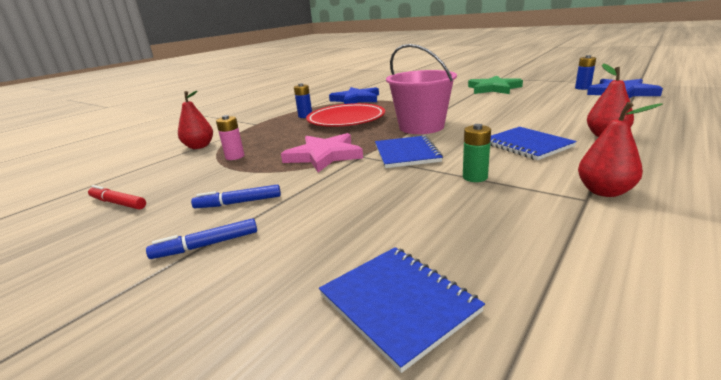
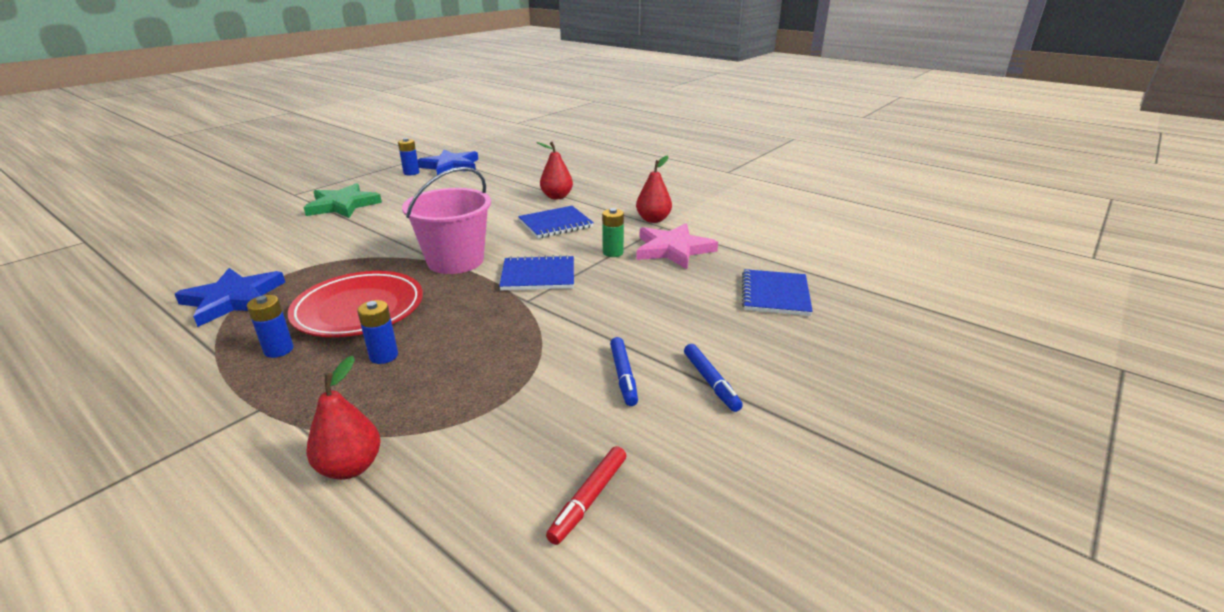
camera: 90 degrees left, 5 degrees up
(235, 156) = (452, 405): pink battery -> none
(293, 134) = (384, 356): none -> blue battery
(324, 155) = (508, 325): pink star -> pink star (673, 249)
(398, 303) = (775, 294): blue notebook -> blue notebook turned 45 degrees counterclockwise

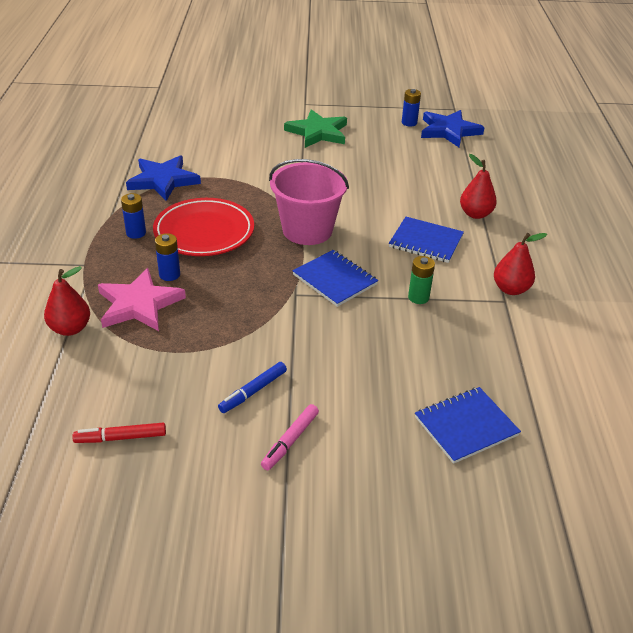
camera: 50 degrees right, 10 degrees up
(673, 249) = (469, 328): pink star -> pink star (139, 304)
(711, 382) = (290, 441): blue marker -> pink marker

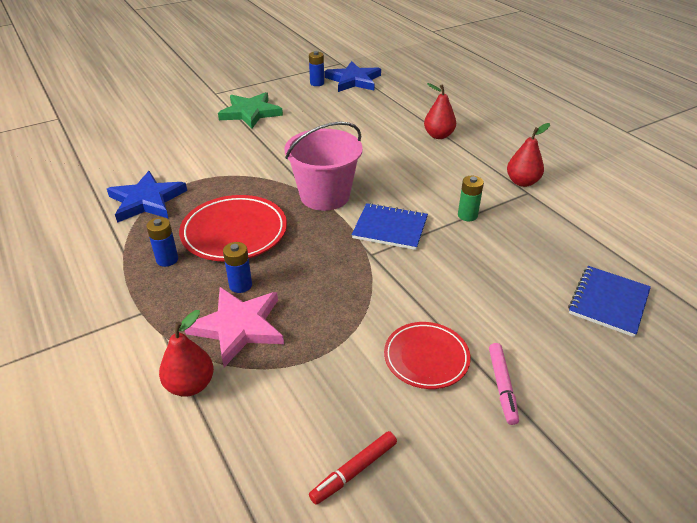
camera: 30 degrees left, 0 degrees up
(253, 391) = (426, 358): blue marker -> red plate
(426, 242) = (426, 170): blue notebook -> none

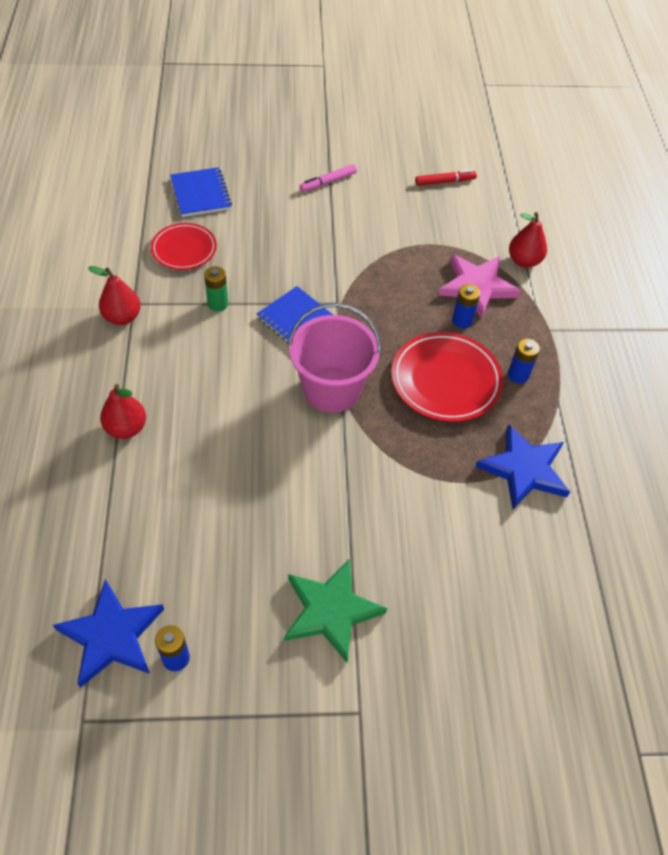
camera: 155 degrees left, 15 degrees up
(426, 358) = (360, 214): red plate -> red plate (184, 249)
(502, 386) = (328, 182): pink marker -> pink marker turned 150 degrees counterclockwise
(608, 302) = (201, 194): blue notebook -> blue notebook turned 75 degrees counterclockwise

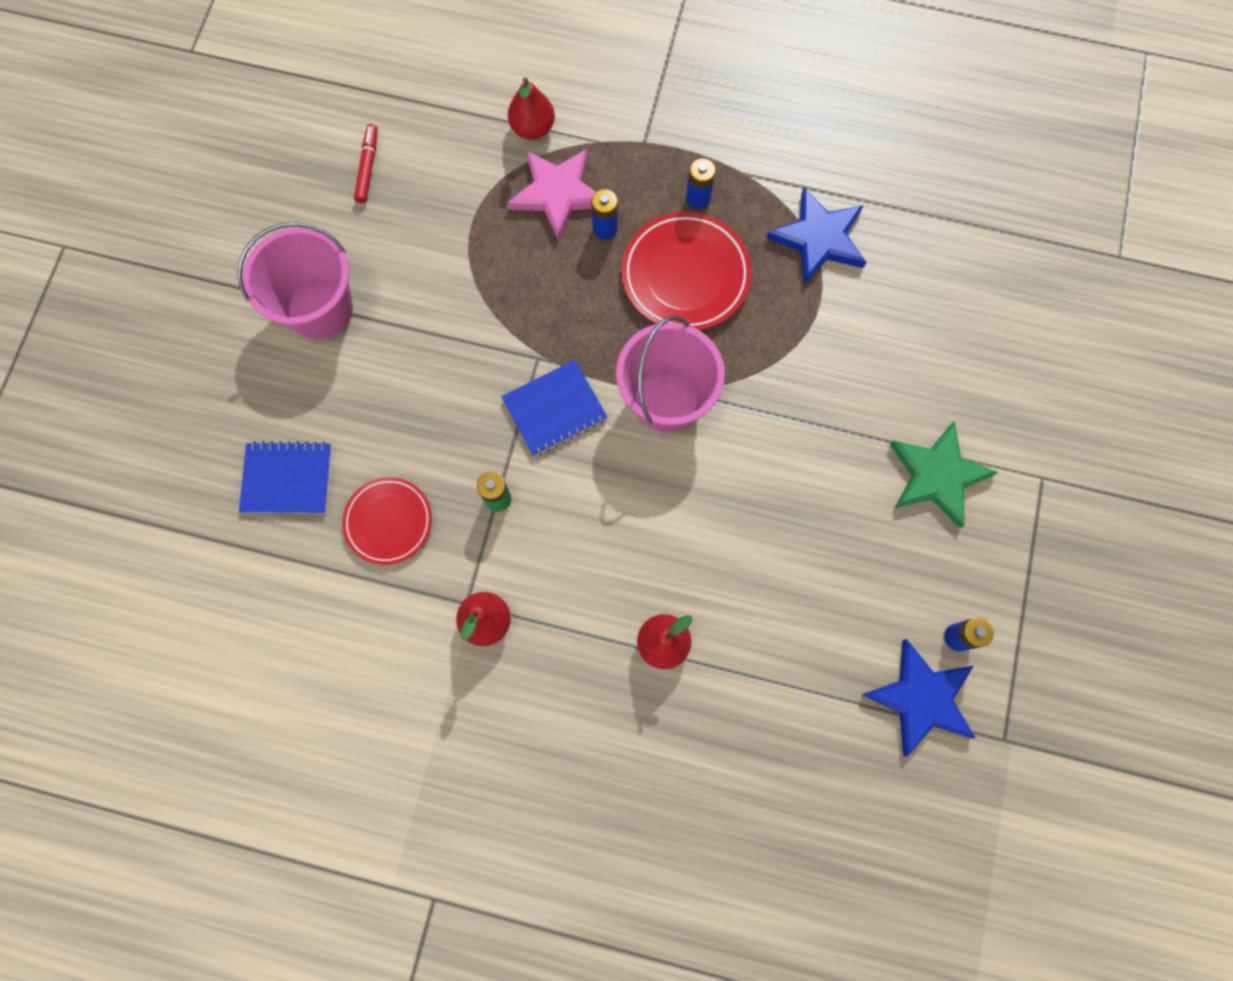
camera: 70 degrees left, 20 degrees up
(328, 182) = (320, 309): pink marker -> pink bucket

